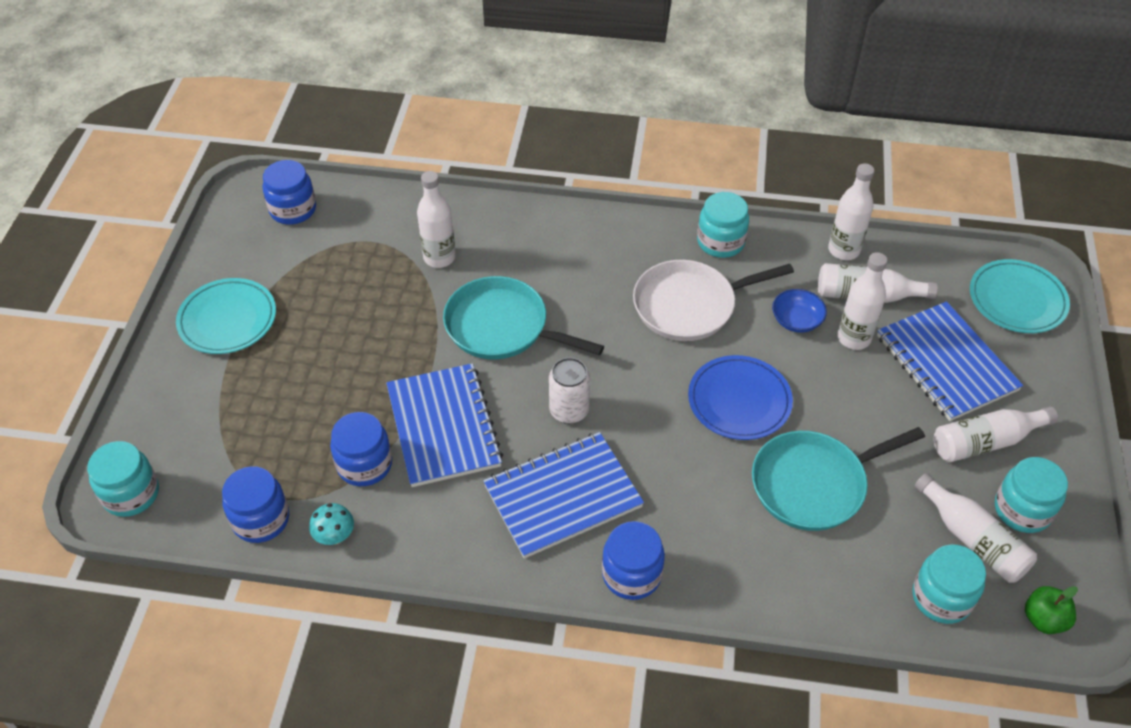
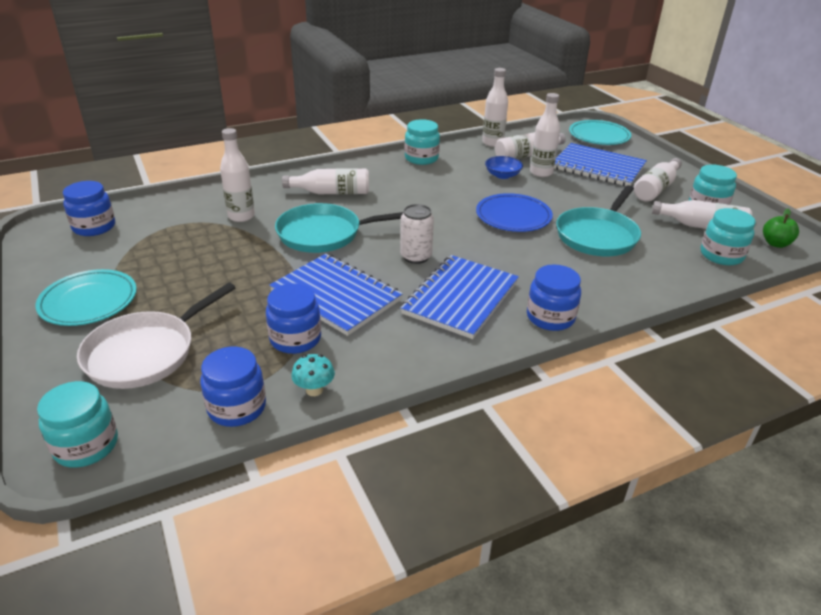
camera: 35 degrees left, 15 degrees down
(563, 260) = (331, 192): none -> white bottle
(689, 305) = (435, 188): white pan -> white pan (145, 353)

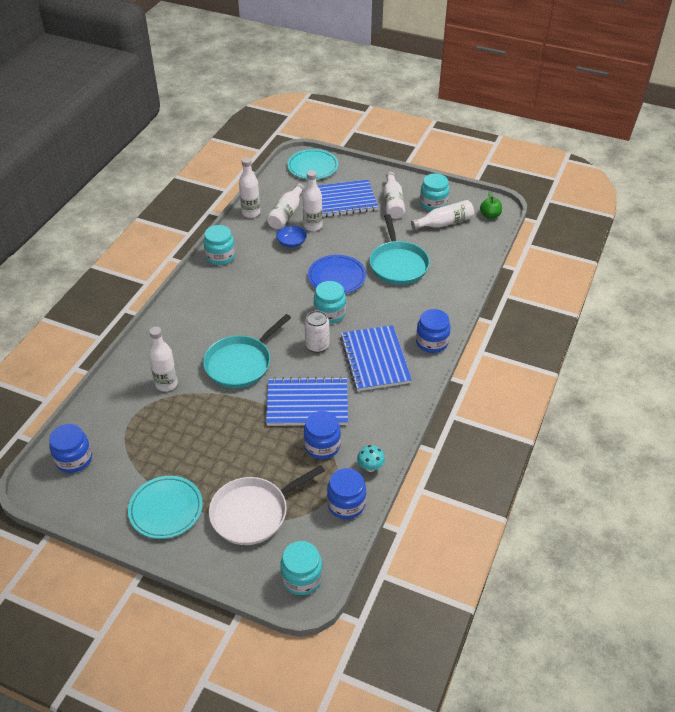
camera: 40 degrees left, 10 degrees up
(145, 353) = (253, 513): white pan -> white pan turned 60 degrees clockwise
(331, 192) = (199, 325): white bottle -> none
(721, 255) = (472, 241): turquoise jar -> turquoise jar (329, 314)

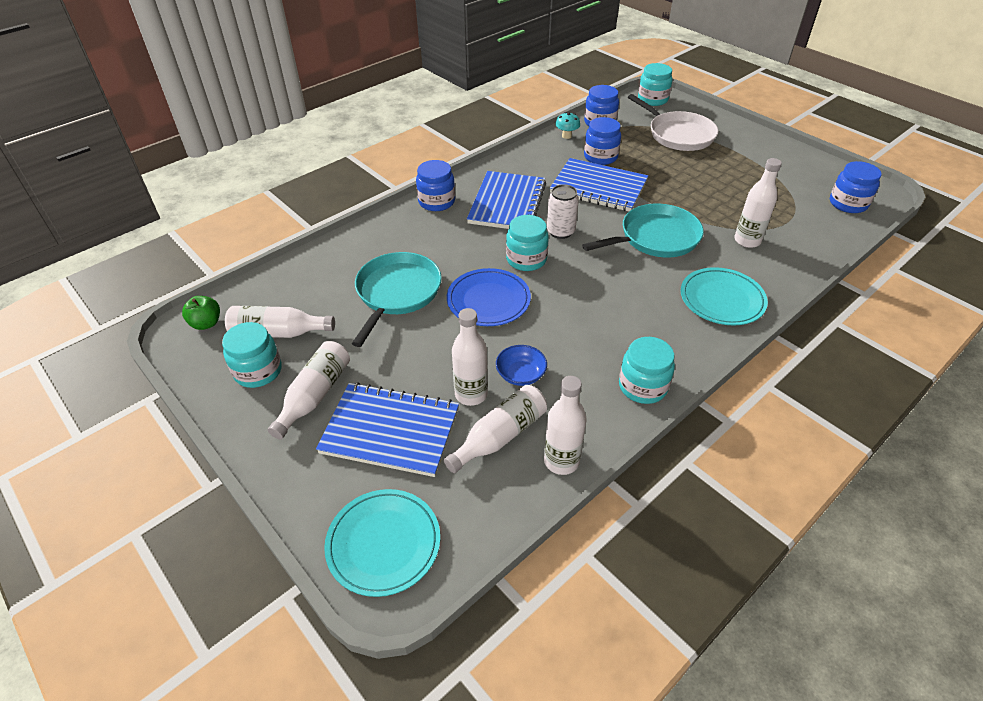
camera: 155 degrees left, 0 degrees up
(166, 509) = (754, 152): turquoise plate -> turquoise plate (722, 300)
(253, 513) = (678, 135): white pan -> white pan turned 60 degrees clockwise

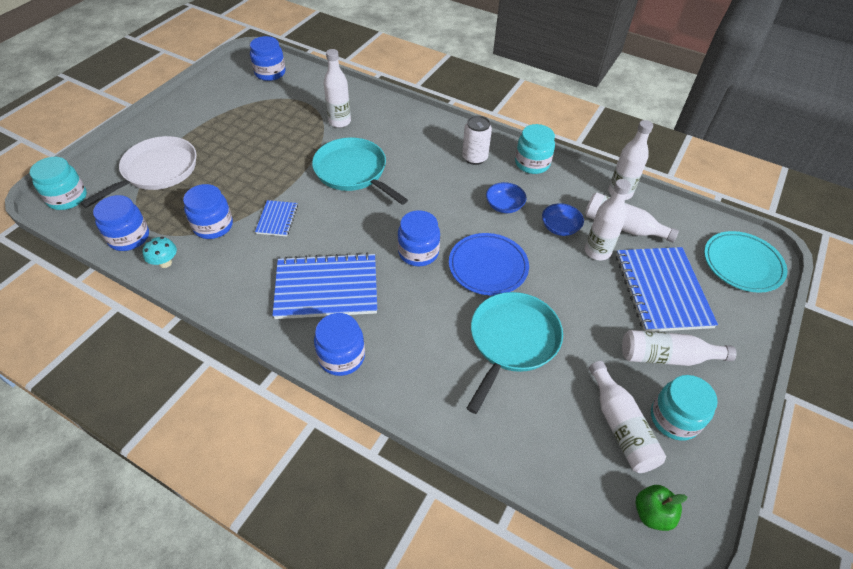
camera: 110 degrees left, 5 degrees up
(397, 293) = (512, 341): turquoise pan -> turquoise pan turned 120 degrees clockwise
(526, 259) = (418, 252): turquoise jar -> blue jar
(560, 231) = (365, 235): white can -> white can (474, 158)
(571, 337) = (504, 205): none -> blue bowl
(598, 187) = (277, 219): blue notebook -> blue notebook, size x0.49
(722, 300) = (421, 132): turquoise plate -> none

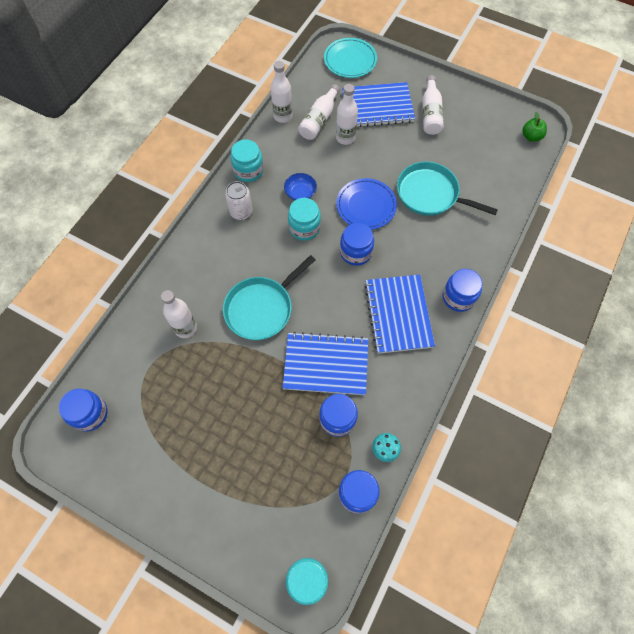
camera: 90 degrees left, 15 degrees up
(157, 171) = (263, 495): white pan -> none
(277, 219) = (326, 364): blue notebook -> blue notebook, size x2.05
(560, 227) = (322, 158): blue bowl -> none
(620, 426) = (482, 143): white bottle -> none
(674, 418) = (473, 117): turquoise jar -> turquoise jar (304, 228)

